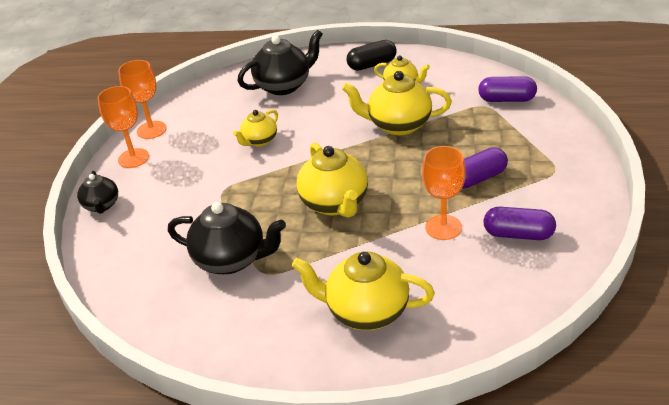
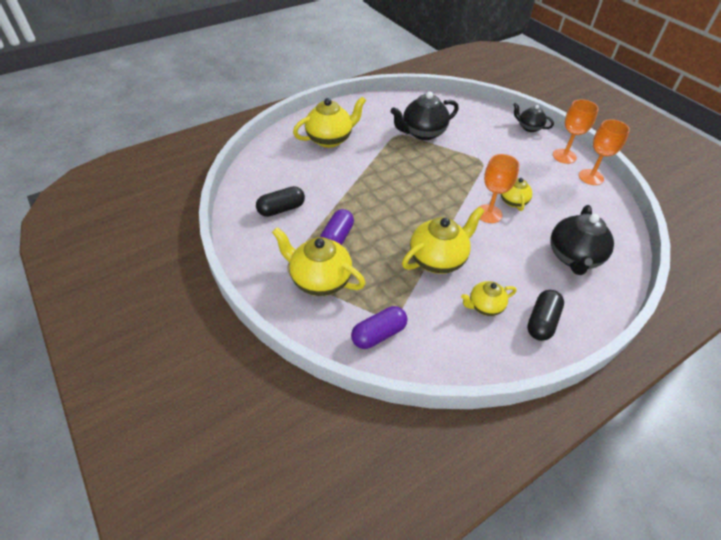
camera: 135 degrees right, 10 degrees up
(335, 204) = (408, 181): yellow teapot -> yellow teapot (320, 280)
(443, 227) = (330, 194): orange goblet -> orange goblet (489, 214)
(518, 234) = (281, 209): purple capsule -> black capsule

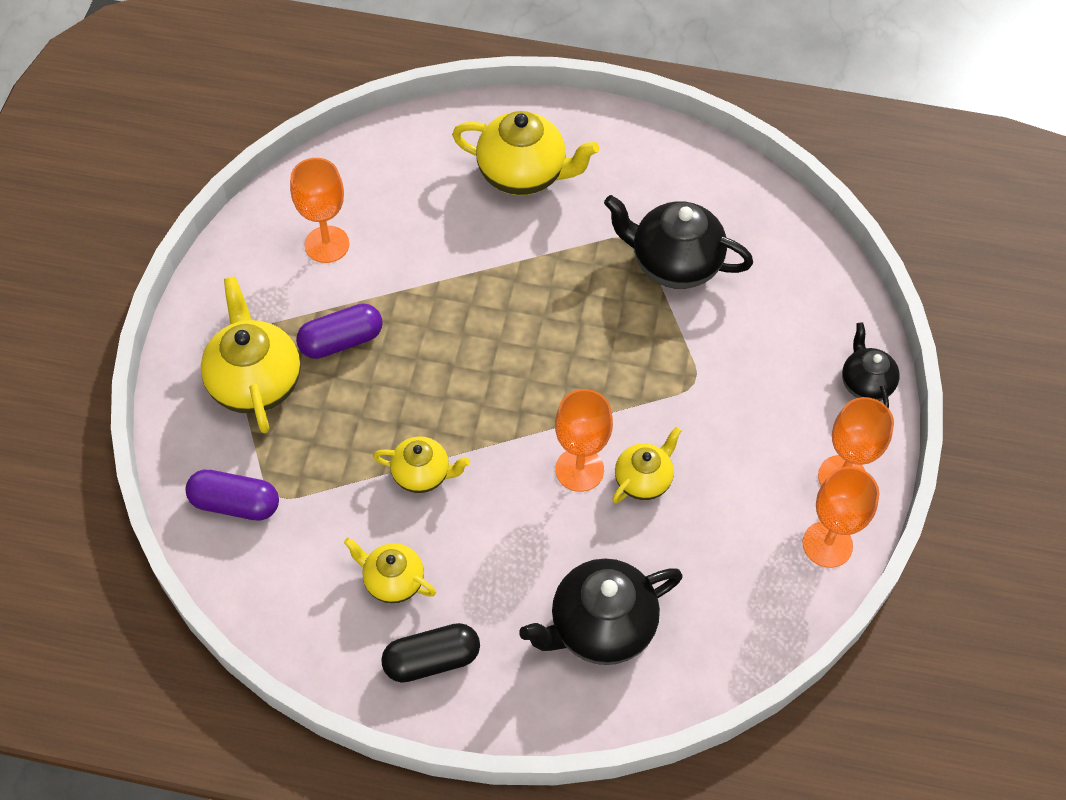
camera: 45 degrees right, 10 degrees up
(281, 209) = (327, 244): black capsule -> orange goblet
(438, 259) = (422, 474): yellow teapot -> yellow teapot, size x0.58

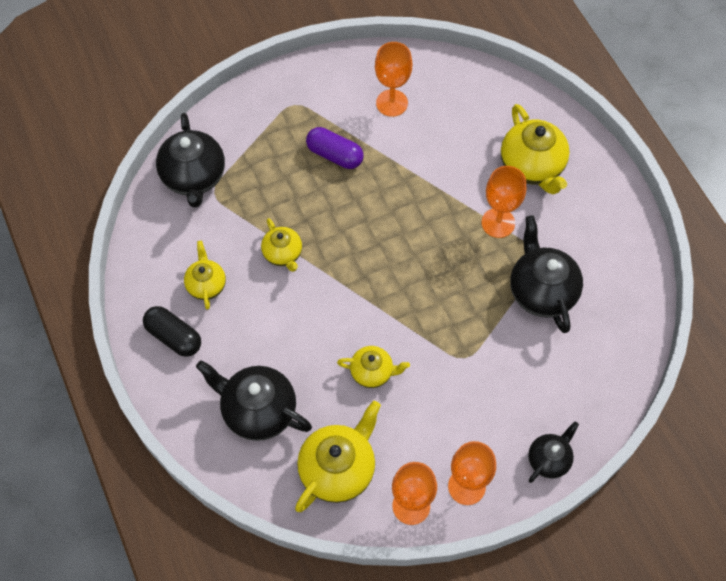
camera: 55 degrees right, 5 degrees up
(235, 504) = (194, 177): purple capsule -> black teapot
(255, 382) = (274, 133): yellow teapot -> yellow teapot (338, 469)
(579, 469) = (351, 333): orange goblet -> orange goblet (498, 223)

